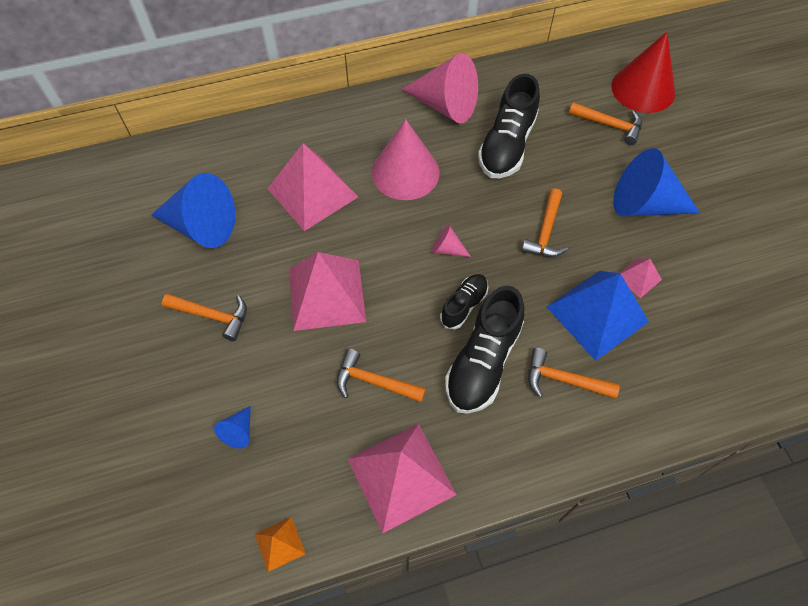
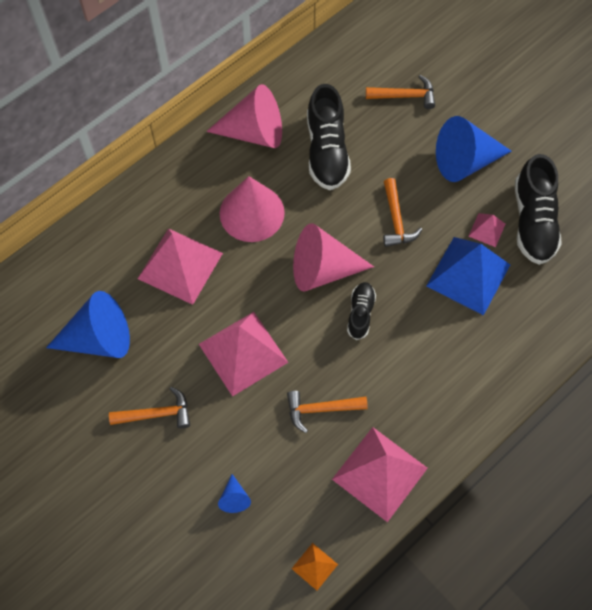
camera: 25 degrees left, 5 degrees up
(447, 249) = (323, 269): pink cone -> pink cone, size x2.25
(483, 362) = (398, 354): black shoe -> black shoe (533, 221)
(563, 380) = (466, 342): orange hammer -> none
(643, 89) = (418, 48): red cone -> none

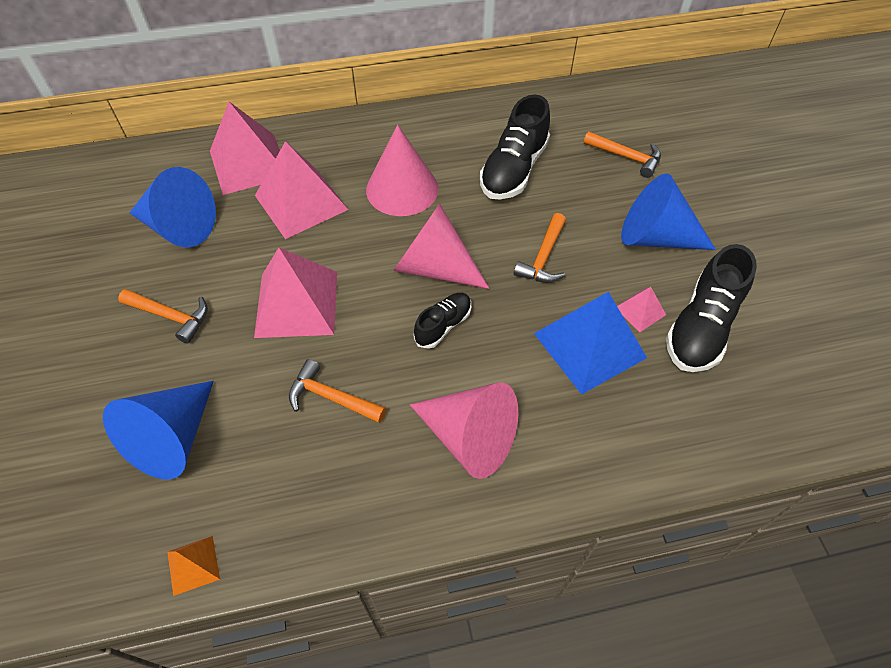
camera: 30 degrees right, 10 degrees down
(234, 498) = (173, 438): blue cone -> blue cone, size x2.25
(254, 132) = (454, 128): pink cone -> pink cone (469, 437)
(380, 473) = (343, 502): pink pyramid -> pink pyramid (249, 163)

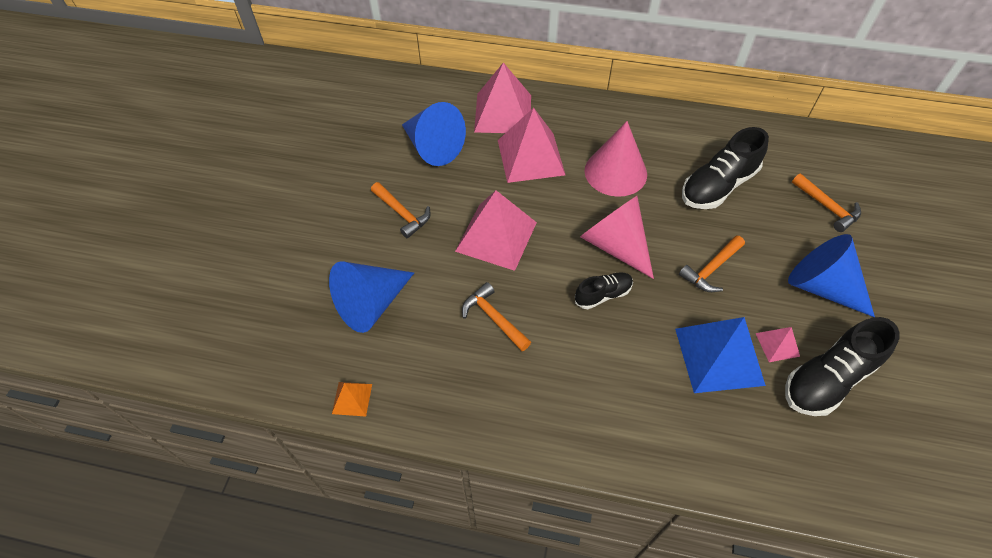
camera: 25 degrees right, 0 degrees up
(469, 437) = (586, 390): pink cone -> none

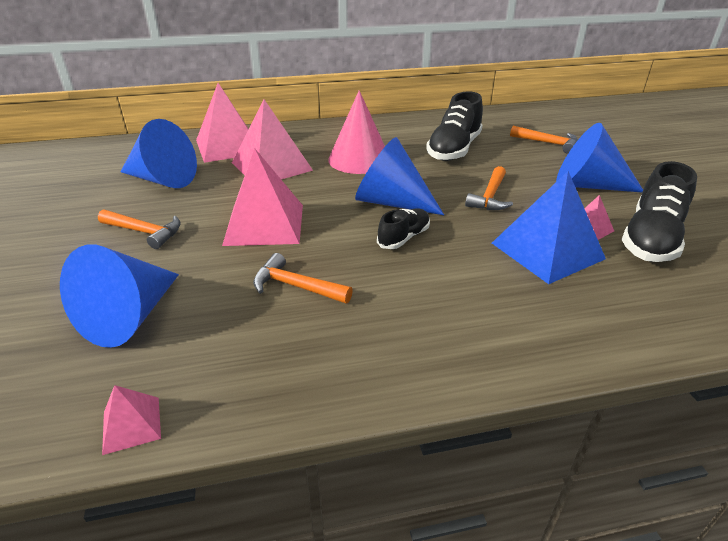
camera: 25 degrees left, 20 degrees down
(352, 399) = (131, 425): orange pyramid -> pink pyramid
(615, 245) = (391, 202): pink cone -> blue cone

